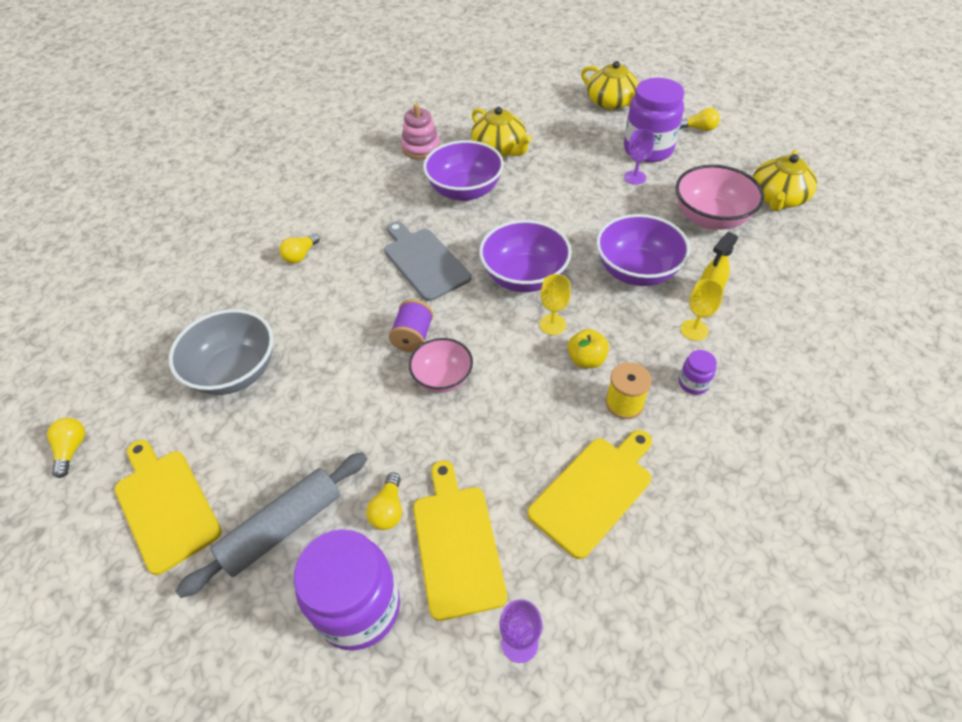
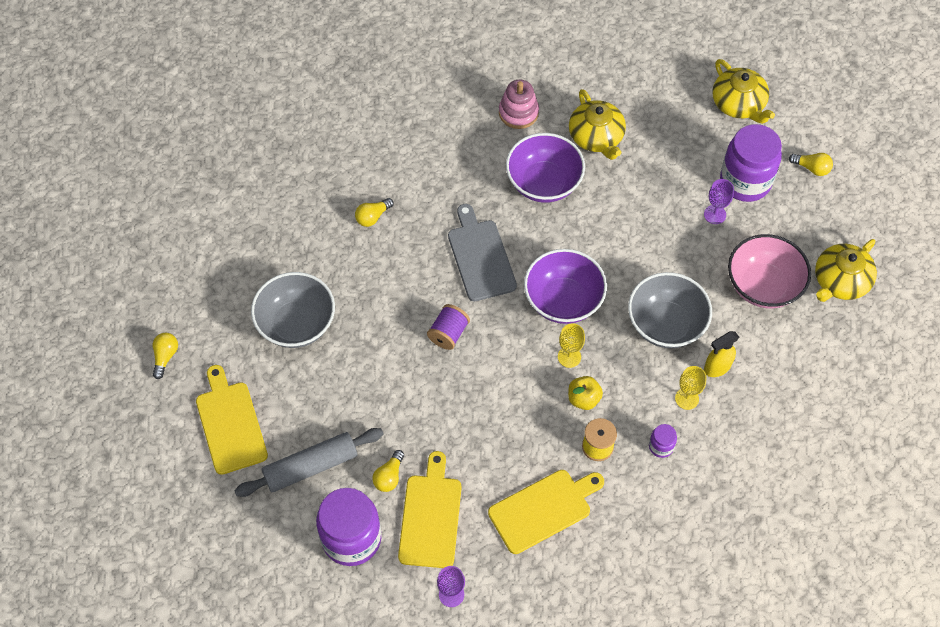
camera: 15 degrees right, 10 degrees up
(442, 378) = (461, 380): pink bowl -> none
(636, 271) = (665, 324): purple bowl -> grey bowl

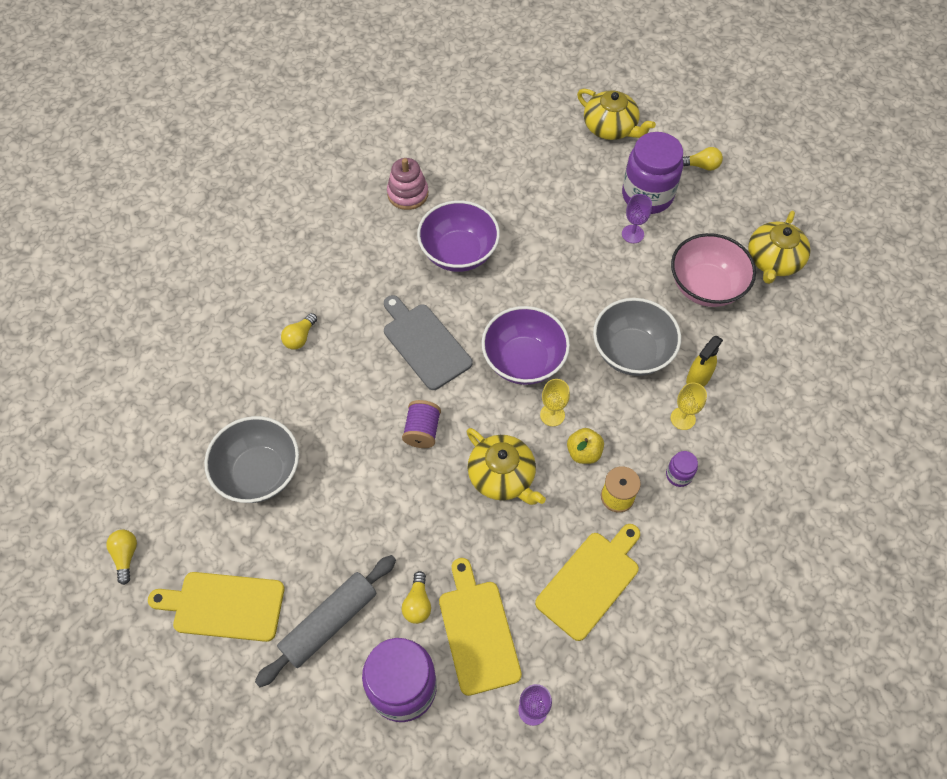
camera: 20 degrees left, 0 degrees up
(230, 423) = (224, 606): yellow cutting board -> yellow cutting board turned 45 degrees counterclockwise
(596, 137) = (492, 195): yellow teapot -> yellow teapot (502, 476)

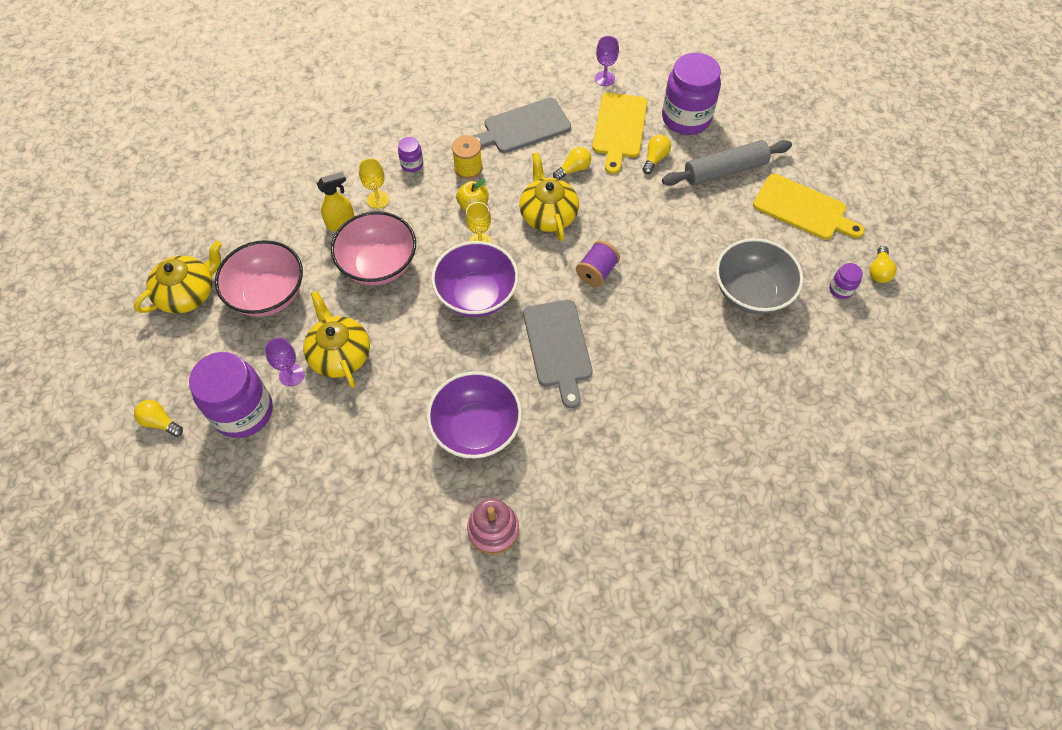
camera: 155 degrees left, 0 degrees up
(165, 515) = (841, 289): none -> purple jar
(300, 337) = (676, 402): yellow light bulb -> yellow light bulb (573, 169)
(590, 581) = (523, 127): yellow cutting board -> grey cutting board
(610, 127) = (212, 518): yellow teapot -> yellow teapot (340, 354)
(631, 352) = (379, 265): grey bowl -> pink bowl

